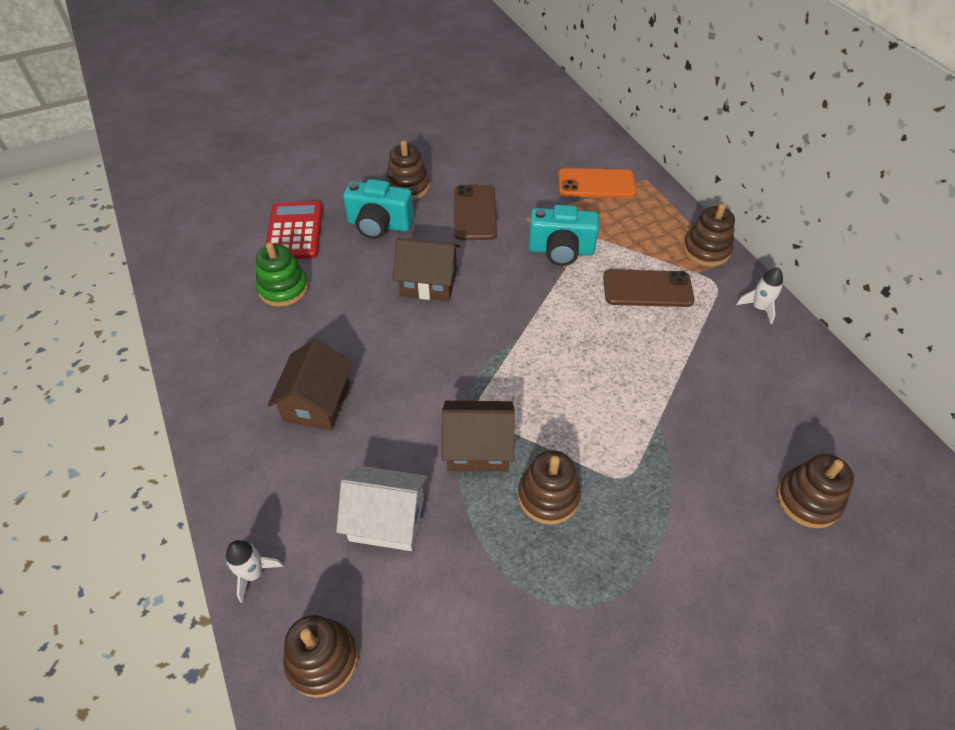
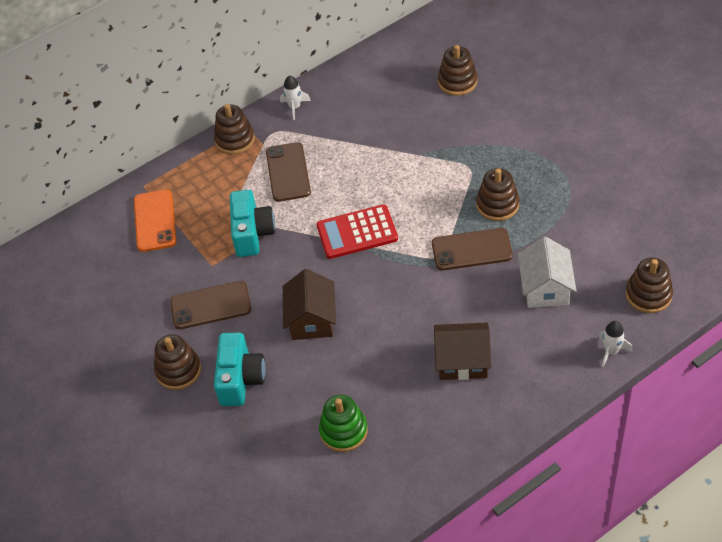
camera: 95 degrees left, 0 degrees up
(295, 231) = (262, 450): red calculator -> red calculator (357, 232)
(478, 448) = (471, 250): brown house -> brown phone

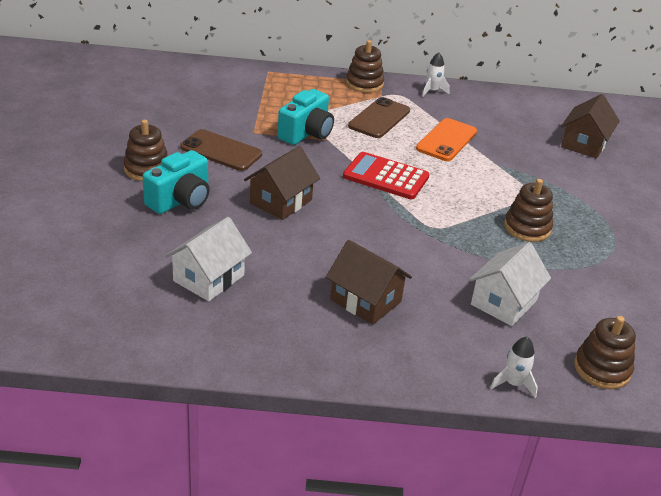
camera: 30 degrees right, 15 degrees down
(155, 221) = (249, 90): orange phone -> orange phone (446, 140)
(343, 431) = (209, 278): green stacking toy -> white house
(457, 82) = (584, 144): brown stacking toy -> brown house
(471, 250) = (467, 240): brown phone -> none

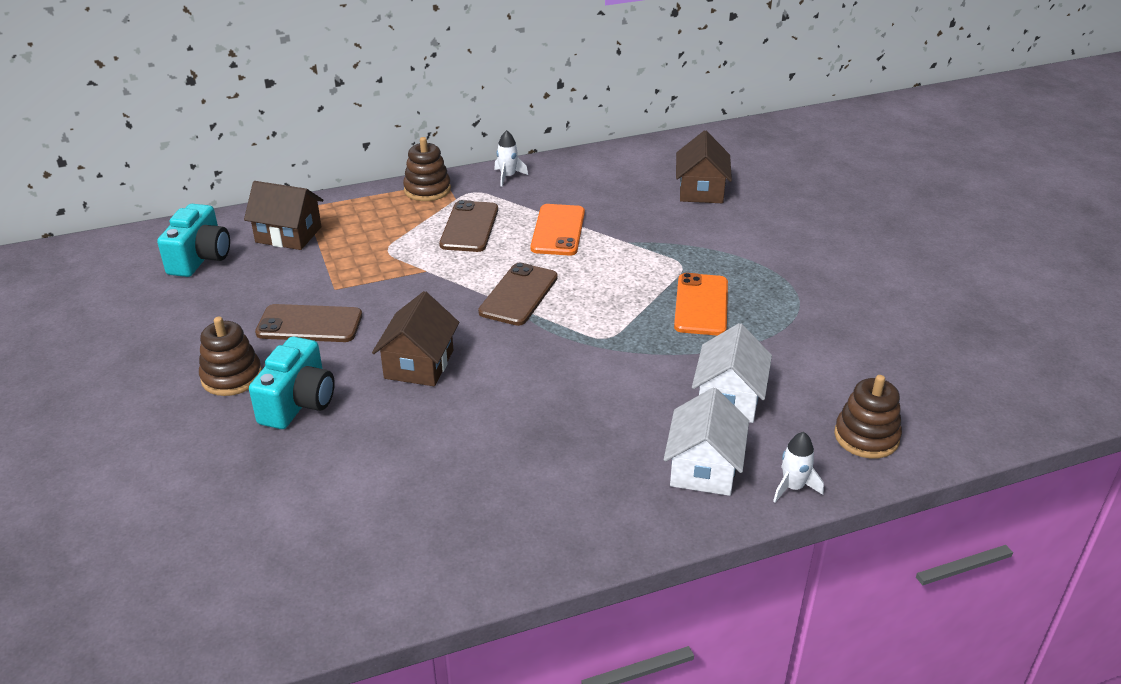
camera: 20 degrees left, 0 degrees up
(209, 278) = (392, 489): white house -> white house (704, 468)
(306, 133) = (398, 270): turquoise camera -> turquoise camera (200, 258)
(365, 301) = (586, 450): brown house -> brown house (288, 235)
(386, 177) = (518, 295): red calculator -> brown phone
(527, 228) = (701, 305): brown stacking toy -> orange phone

